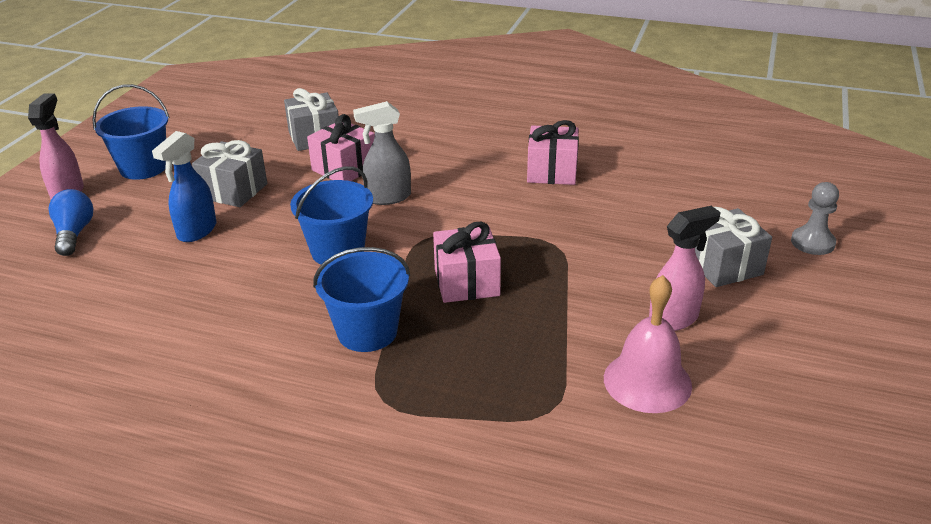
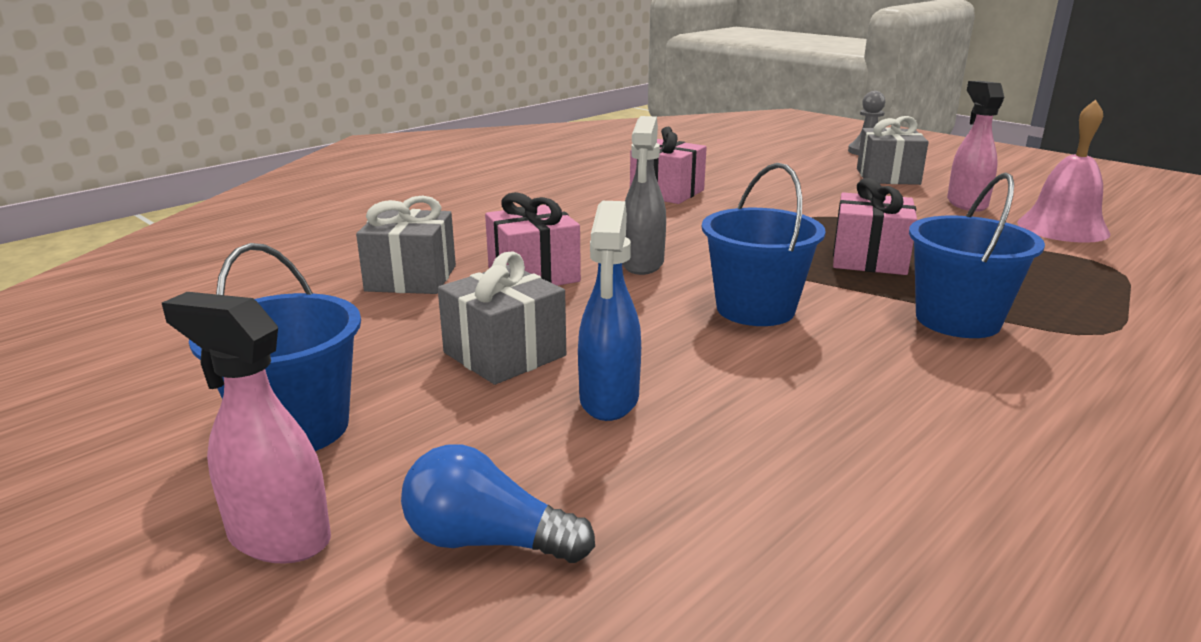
camera: 65 degrees left, 10 degrees down
(196, 231) = (609, 400): blue spray bottle -> blue spray bottle turned 45 degrees clockwise

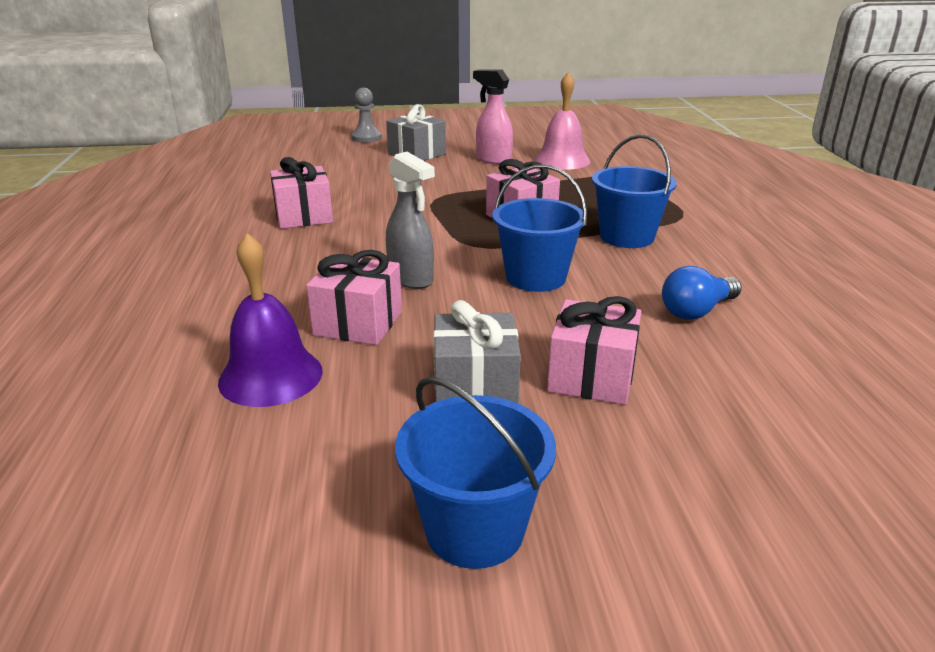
camera: 50 degrees left, 5 degrees up
(277, 537) = (635, 589): pink spray bottle -> none
(411, 278) = (270, 376): grey gift -> purple bell
(487, 541) = (717, 492): blue light bulb -> blue light bulb (696, 311)
(609, 400) = (592, 377): blue spray bottle -> pink gift

